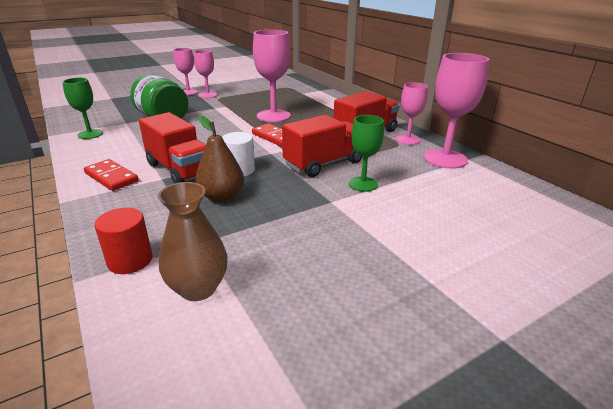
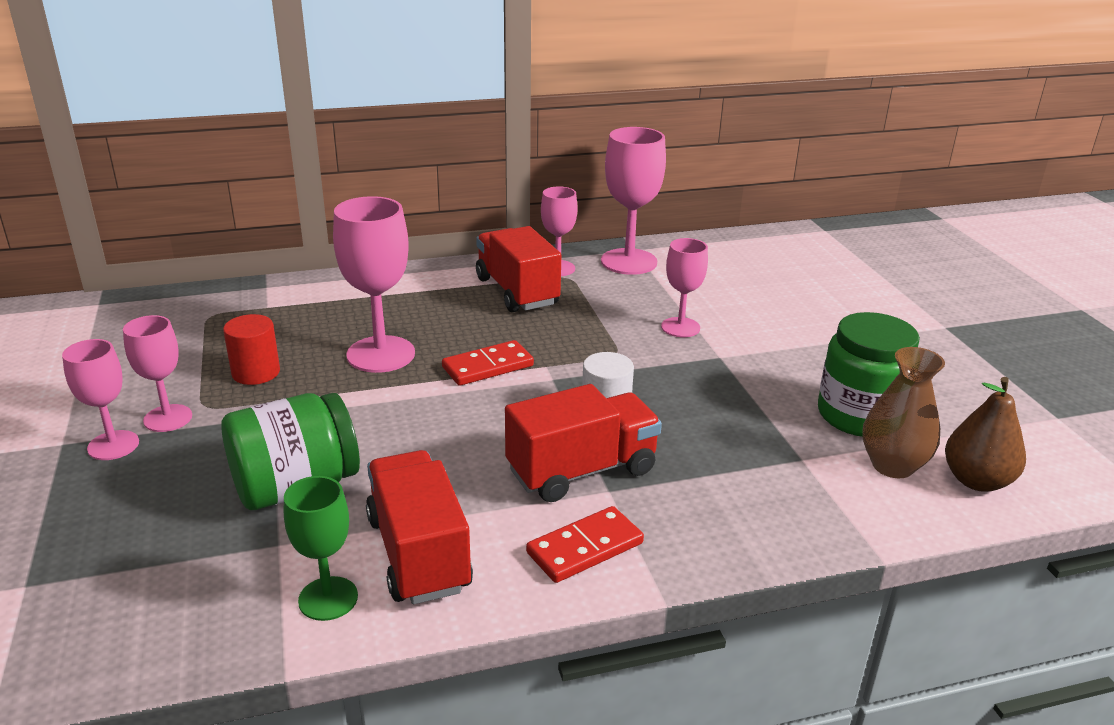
camera: 75 degrees left, 0 degrees up
(130, 260) = (840, 516): red cylinder -> red cylinder (256, 372)
(221, 196) = (688, 435): brown pear -> brown pear (976, 481)
(272, 270) = (859, 415): none -> green jar
(323, 164) = (610, 342): red truck -> red truck (418, 553)
(363, 184) = (680, 327): green goblet -> pink goblet

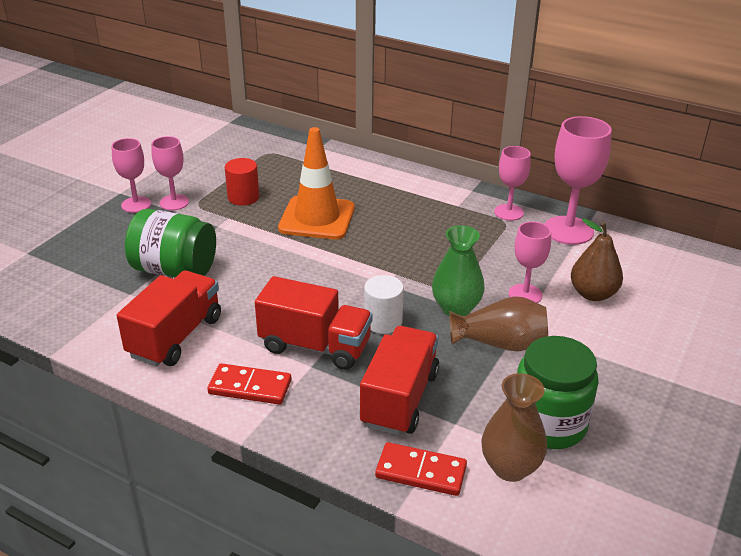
camera: 45 degrees right, 5 degrees up
(328, 598) = (112, 332): green goblet -> none
(381, 354) = (317, 218): pink goblet -> orange traffic cone
(487, 366) = (362, 256): red domino -> red domino (421, 472)
(517, 291) = (455, 216): red truck -> red truck (399, 399)
(647, 367) = (456, 308): none -> green vase
(727, 376) = (500, 343): none -> brown vase
(976, 481) = (554, 517): brown pear -> brown pear (593, 294)

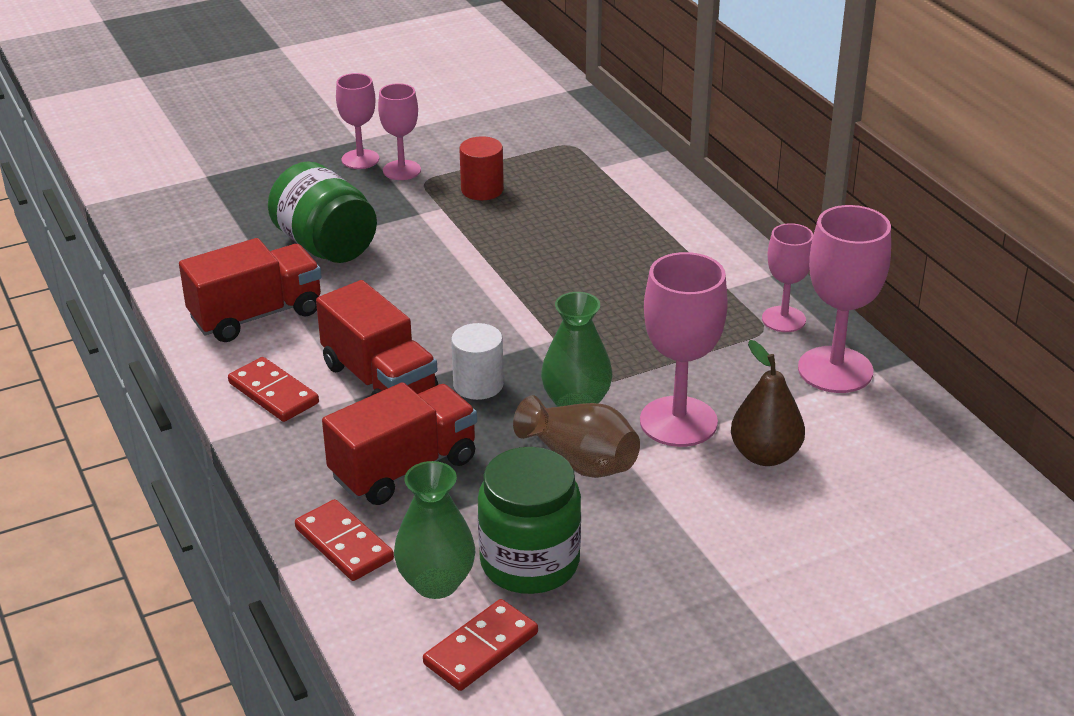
camera: 35 degrees right, 0 degrees up
(317, 218) = (537, 243): orange traffic cone -> none
(510, 468) = (436, 583): brown vase -> green vase
(525, 294) = (678, 422): pink goblet -> pink goblet, size x1.64
(588, 498) = (481, 648): none -> red domino

